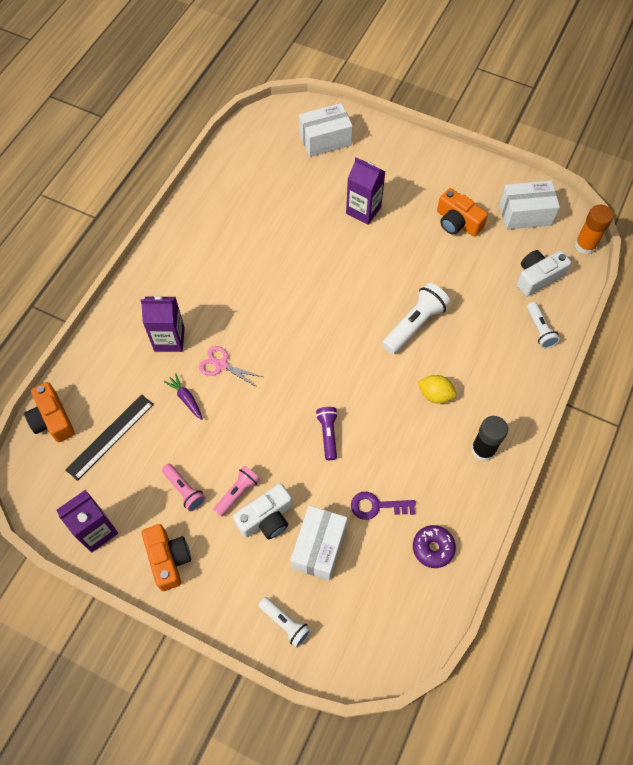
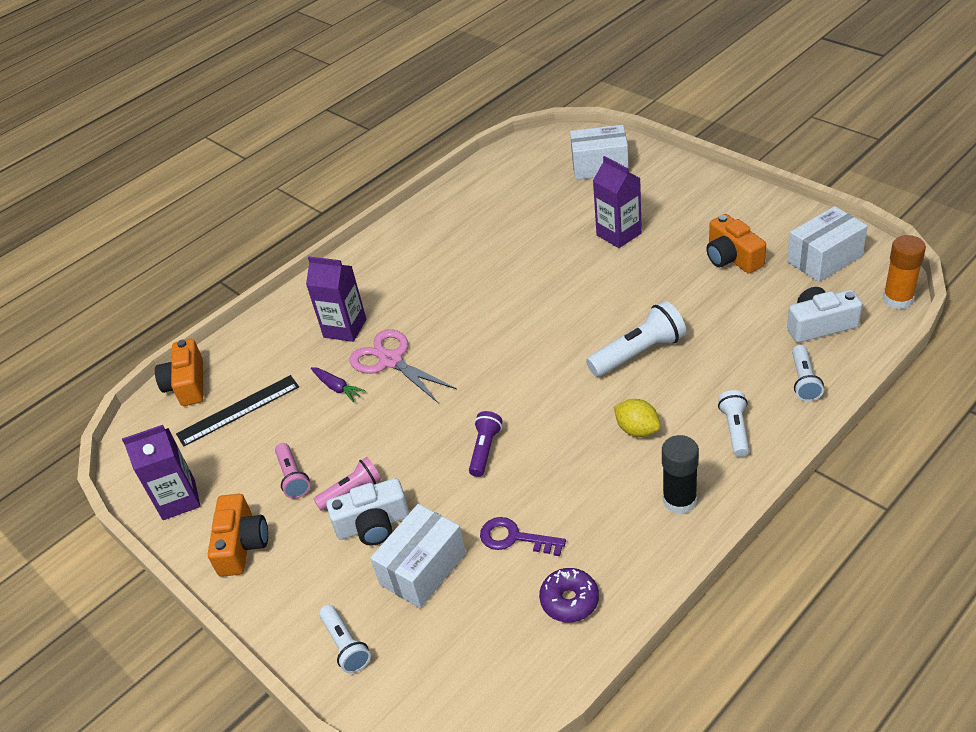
camera: 25 degrees right, 20 degrees down
(186, 399) = (337, 387): purple carrot -> purple carrot turned 150 degrees clockwise
(221, 365) = (391, 361): pink scissors -> pink scissors, size x1.53
(504, 381) = (735, 429): none -> white flashlight
(525, 214) = (824, 259): white box -> white box turned 45 degrees counterclockwise

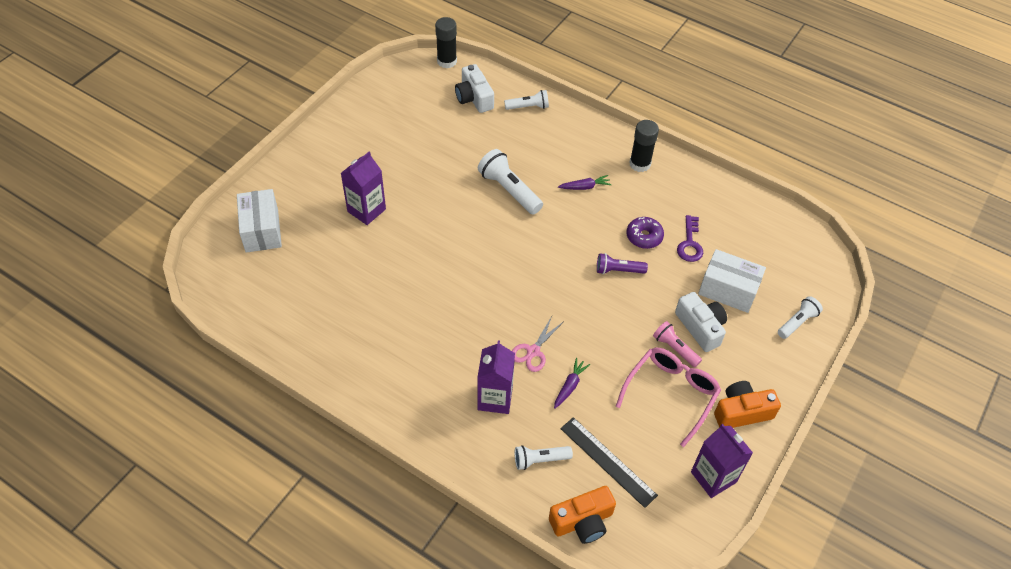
camera: 110 degrees left, 10 degrees up
(293, 477) = (671, 394): pink flashlight -> pink glasses
(391, 361) = (533, 351): pink scissors -> pink scissors, size x0.65
(569, 600) = (727, 211): purple donut -> purple donut (644, 237)
(637, 430) = (584, 187): yellow lemon -> purple carrot
(732, 257) = (400, 141): orange camera -> none
(735, 429) = (576, 139): white flashlight -> white flashlight (540, 460)
(824, 259) = (403, 93): white box -> none
(898, 299) = (447, 61): orange glue stick -> black glue stick

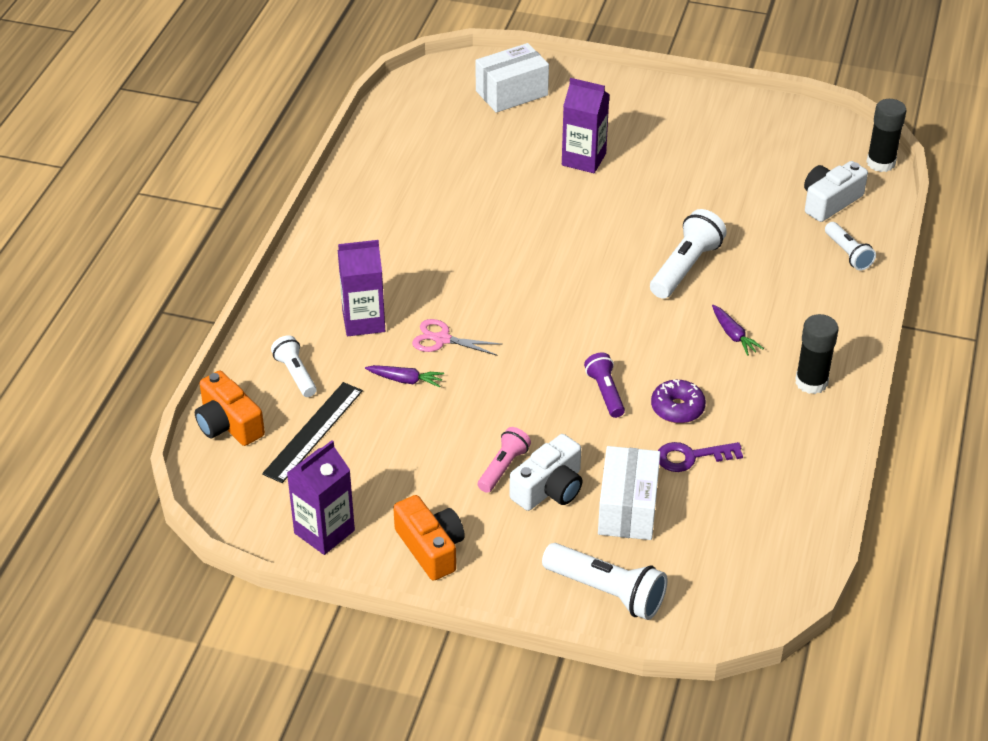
camera: 75 degrees right, 10 degrees down
(671, 394) = (431, 474): pink glasses -> none
(797, 322) = (607, 592): white flashlight -> white flashlight, size x1.61

